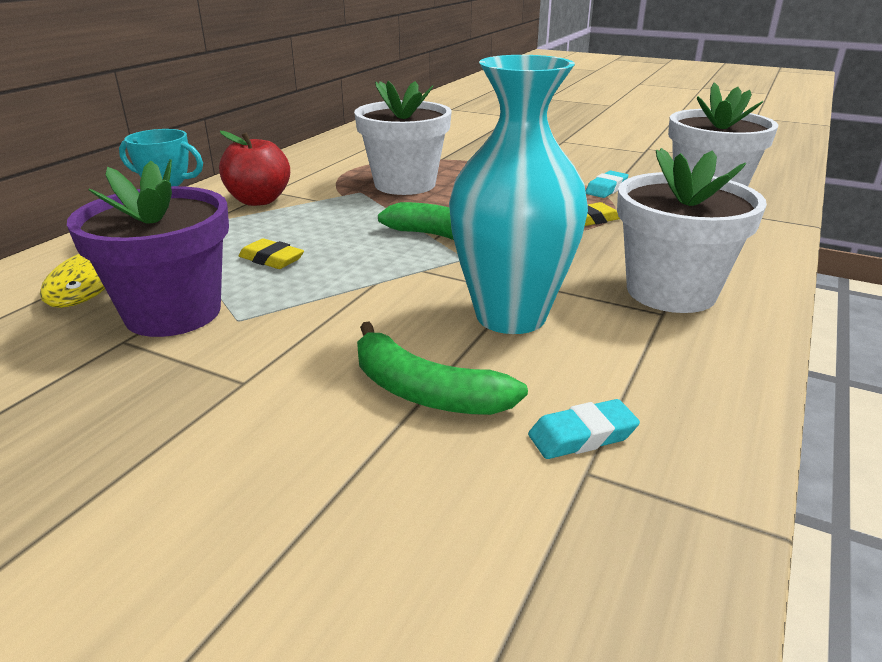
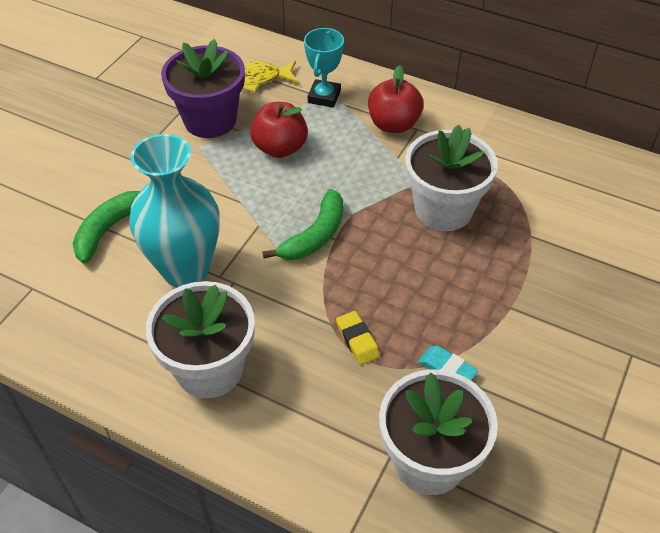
camera: 90 degrees right, 20 degrees up
(271, 259) = (280, 148): yellow eraser -> red apple
(582, 436) = (58, 290): turquoise eraser -> none

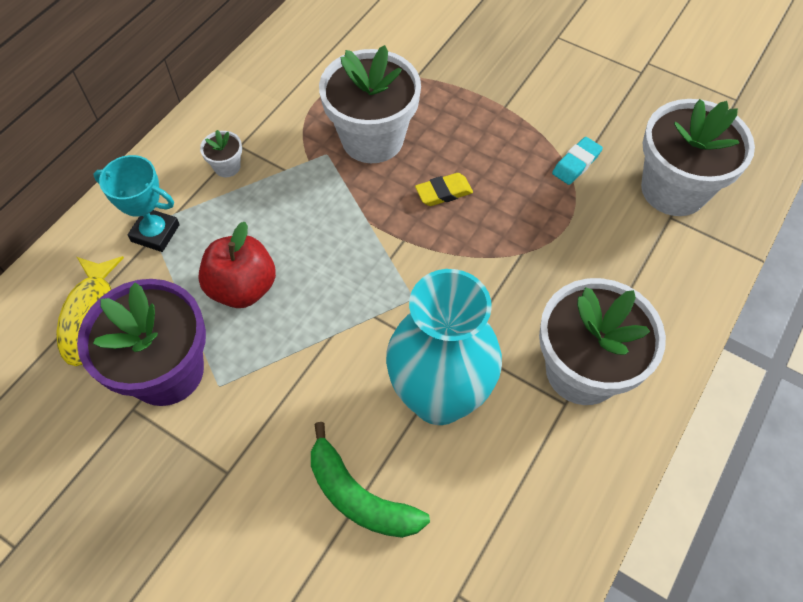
camera: 85 degrees left, 10 degrees up
(315, 235) = (397, 259): green banana -> none
(357, 340) = (543, 231): yellow eraser -> yellow eraser (443, 192)
(393, 124) = (227, 167): red apple -> white flower pot

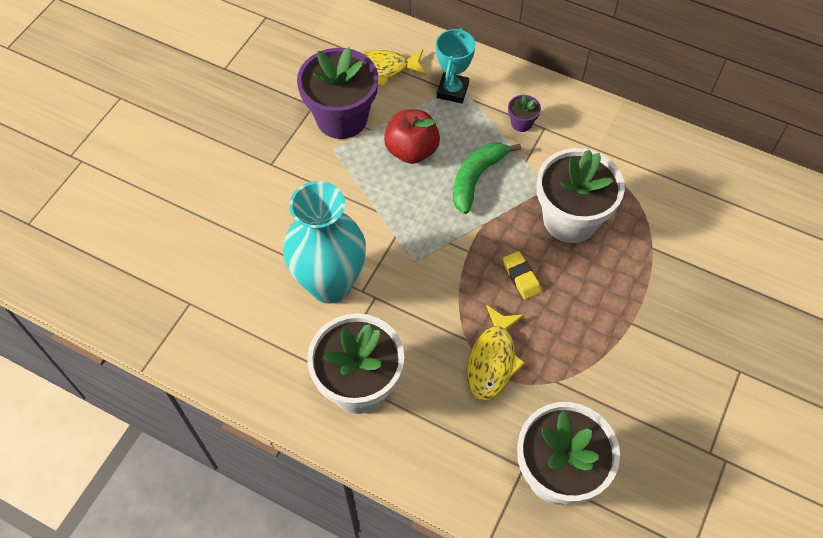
camera: 85 degrees right, 0 degrees up
(227, 167) = (521, 123): white flower pot -> purple flower pot
(359, 496) = (256, 240): green banana -> green banana (477, 178)
(548, 231) = (492, 360): none -> yellow fish
(576, 164) = (573, 385): turquoise eraser -> none

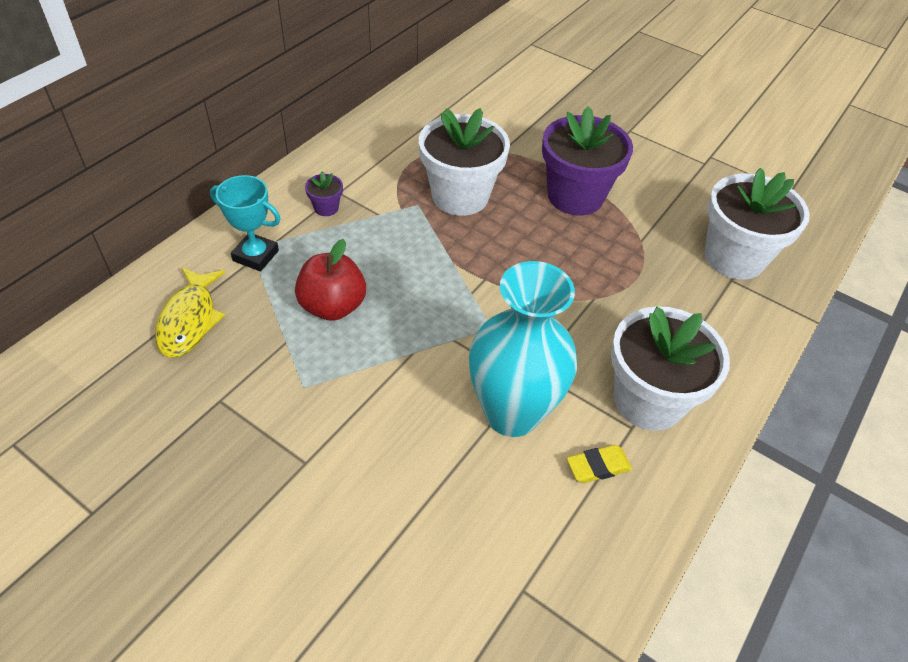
camera: 85 degrees left, 10 degrees down
(342, 118) = (255, 370): purple flower pot -> purple flower pot (575, 196)
(477, 178) = (390, 256): green banana -> none
(492, 360) = (618, 282): yellow fish -> none
(521, 277) = (523, 243): yellow eraser -> yellow eraser (598, 466)

